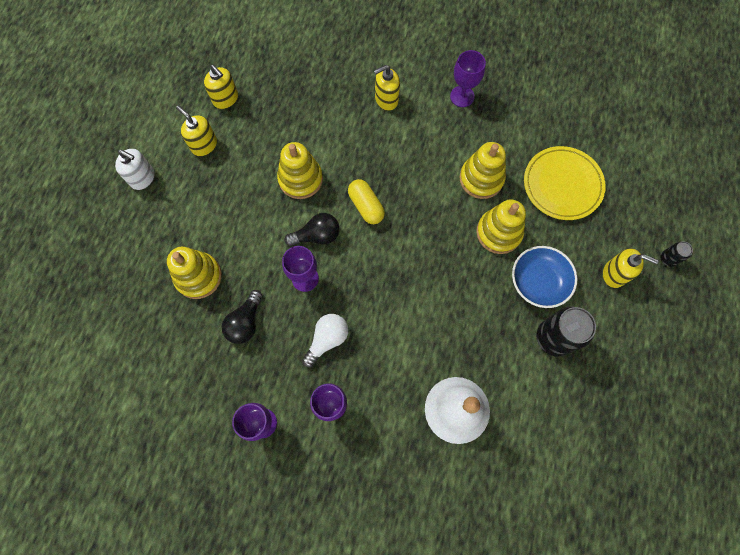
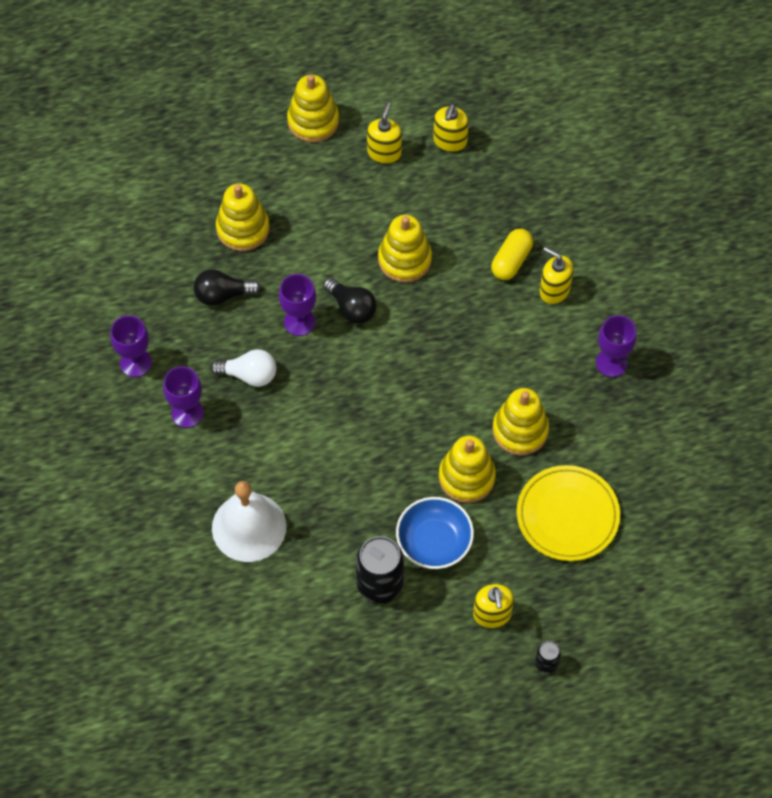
camera: 60 degrees right, 10 degrees down
(143, 178) = (313, 121): white soap dispenser -> yellow stacking toy
(366, 206) = (414, 336): yellow capsule -> yellow capsule (511, 261)

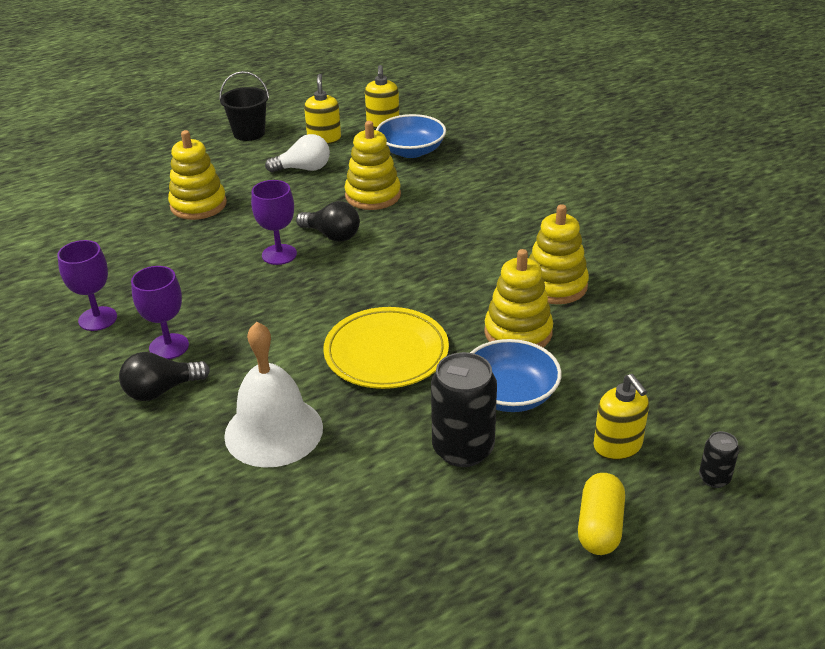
camera: 15 degrees left, 25 degrees down
(222, 295) = (188, 251): black light bulb -> black light bulb (161, 390)
(249, 375) = (235, 303): white light bulb -> white light bulb (303, 169)
(313, 121) = (249, 133): yellow stacking toy -> black bucket
(463, 197) = (411, 151): none -> blue bowl
(511, 261) = (478, 178): yellow capsule -> yellow capsule (599, 526)
(554, 290) = (530, 188): yellow soap dispenser -> none
(567, 515) = (649, 339): yellow plate -> yellow plate (386, 353)
(611, 363) = (617, 222): purple goblet -> none

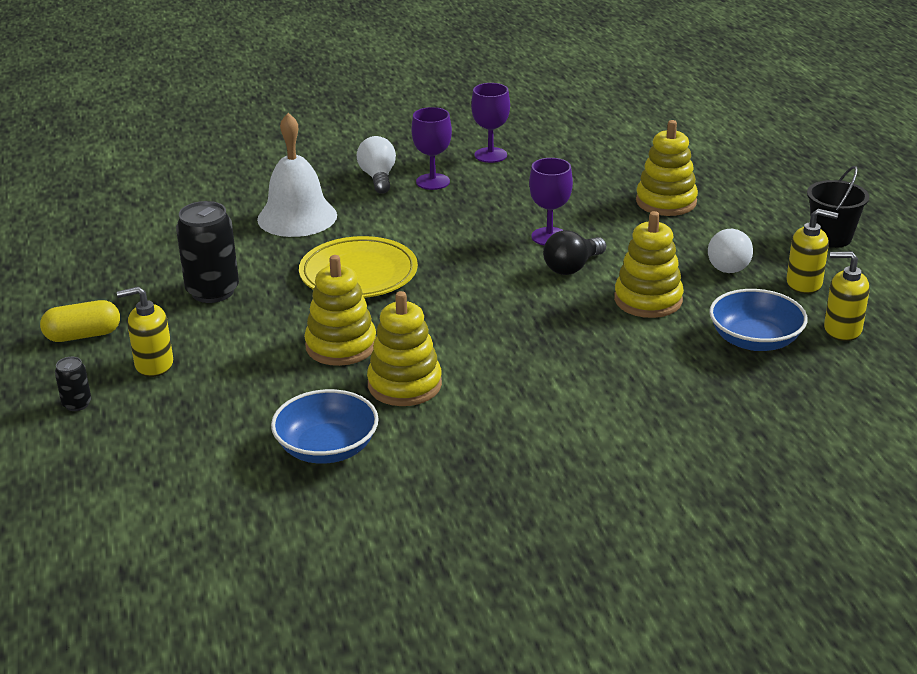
camera: 105 degrees right, 5 degrees down
(161, 390) = (378, 178): black light bulb -> white light bulb
(510, 394) = (258, 325): blue bowl -> blue bowl (327, 448)
(599, 526) = (83, 335): yellow capsule -> yellow capsule turned 45 degrees counterclockwise

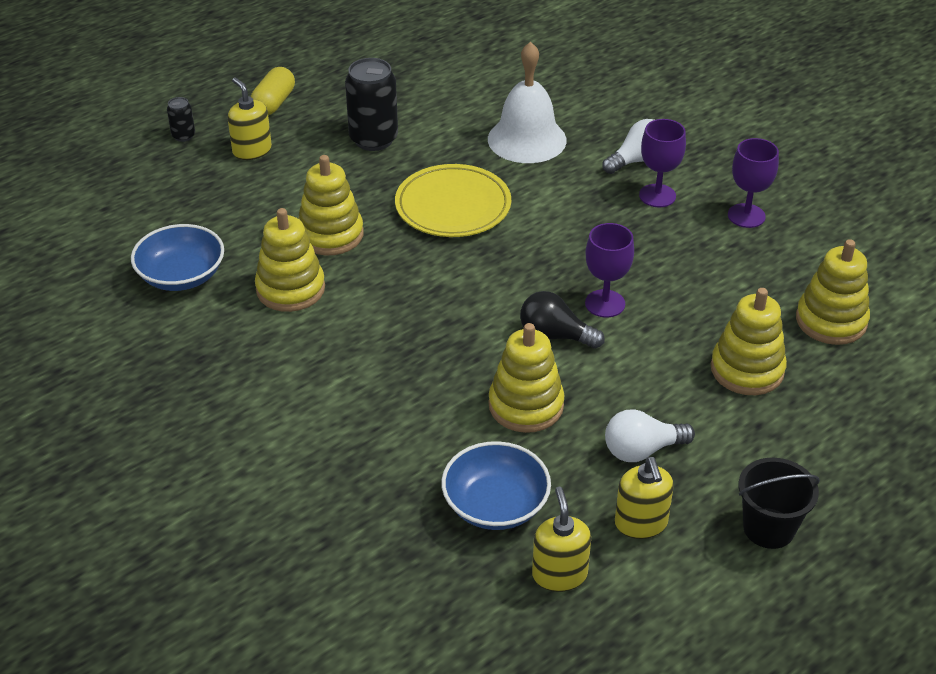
camera: 65 degrees right, 10 degrees up
(83, 335) = (274, 103): yellow capsule -> yellow capsule turned 60 degrees clockwise
(635, 158) = (831, 321): none -> yellow stacking toy

